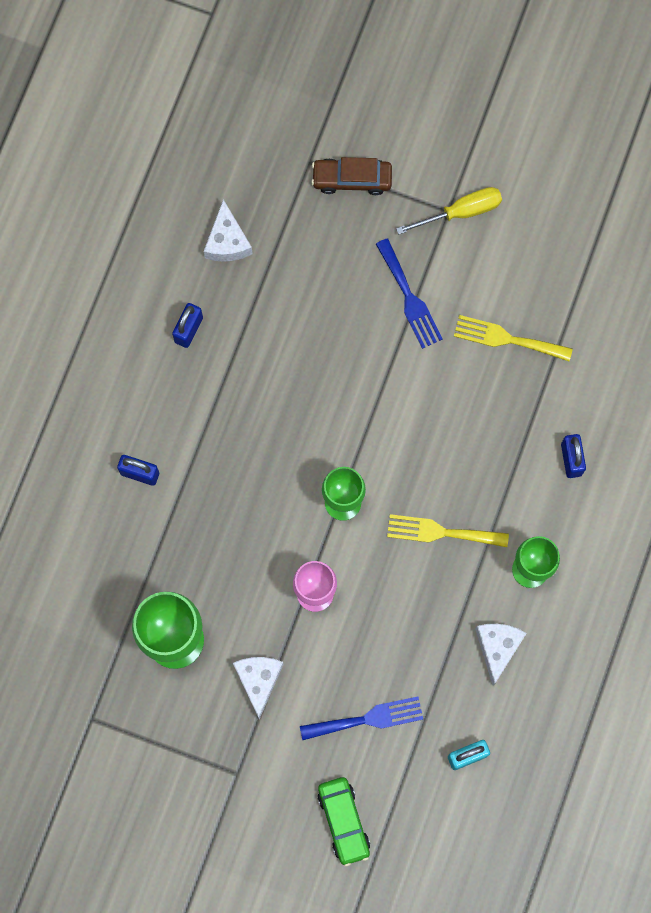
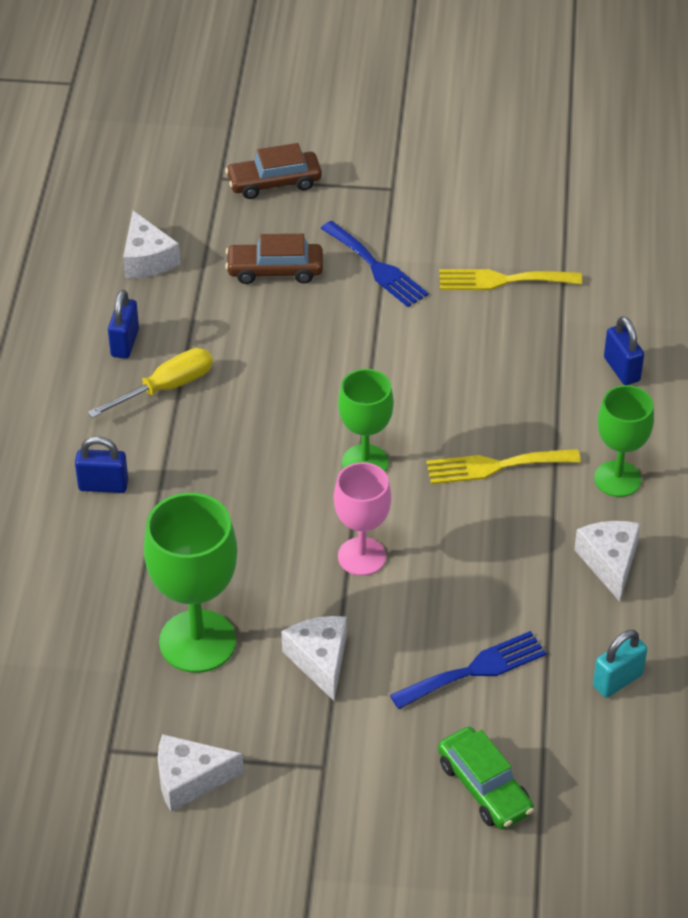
camera: 15 degrees left, 30 degrees down
(141, 759) = (189, 779): none -> white cheese
(326, 280) = (275, 270): none -> brown car
(461, 212) = (407, 186): yellow screwdriver -> yellow screwdriver (166, 387)

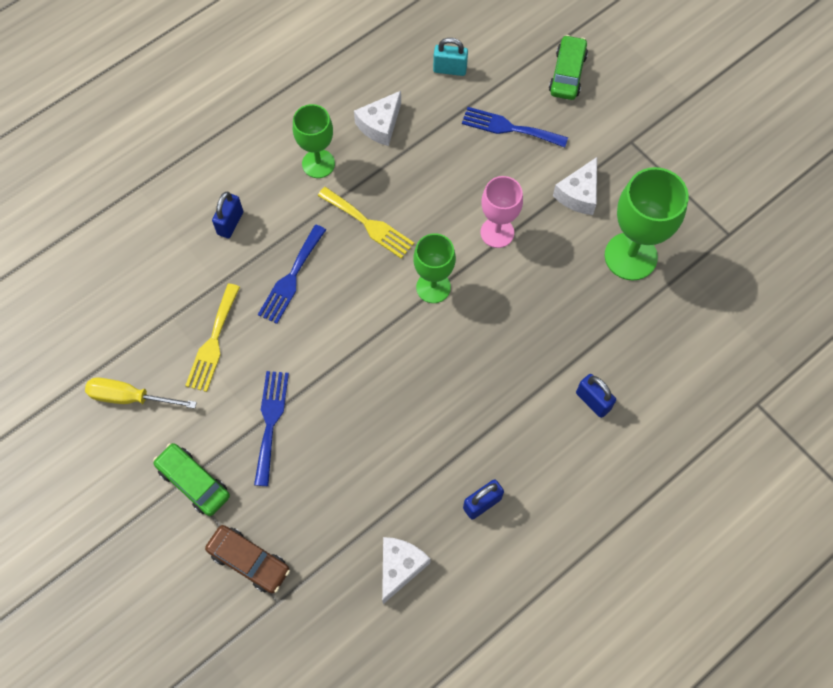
camera: 135 degrees left, 20 degrees up
(166, 387) = (490, 442): yellow screwdriver -> yellow screwdriver (130, 397)
(189, 779) = (702, 187): white cheese -> none
(275, 270) = (332, 478): brown car -> none
(384, 192) = (194, 482): none -> green car
(502, 280) = (213, 342): yellow fork -> yellow fork turned 60 degrees clockwise
(505, 371) = (291, 278): none -> blue fork

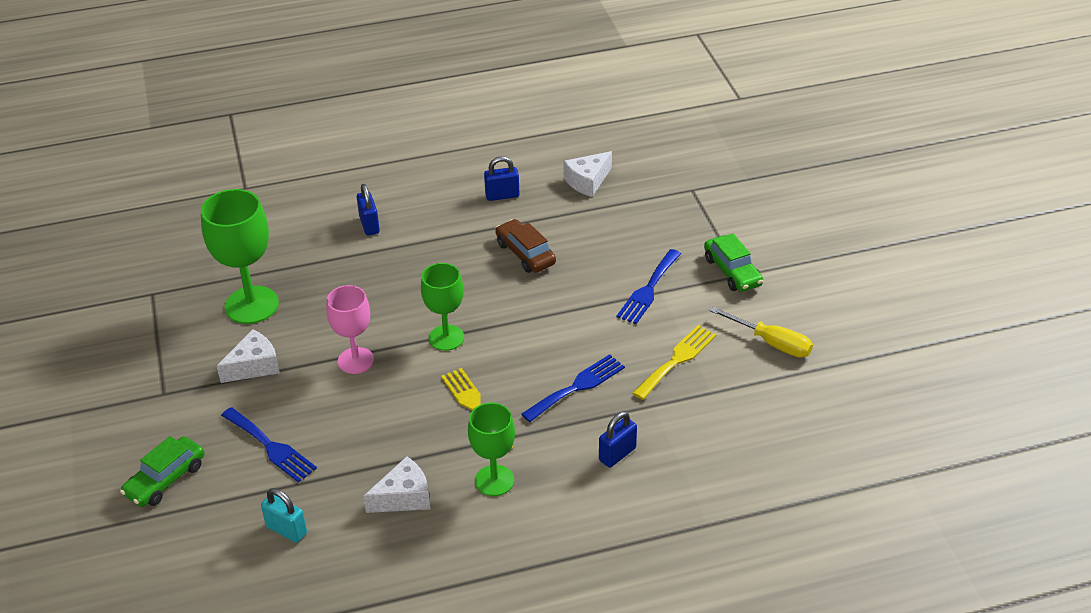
camera: 155 degrees left, 25 degrees down
(249, 561) = (704, 215): brown car -> brown car (525, 253)

